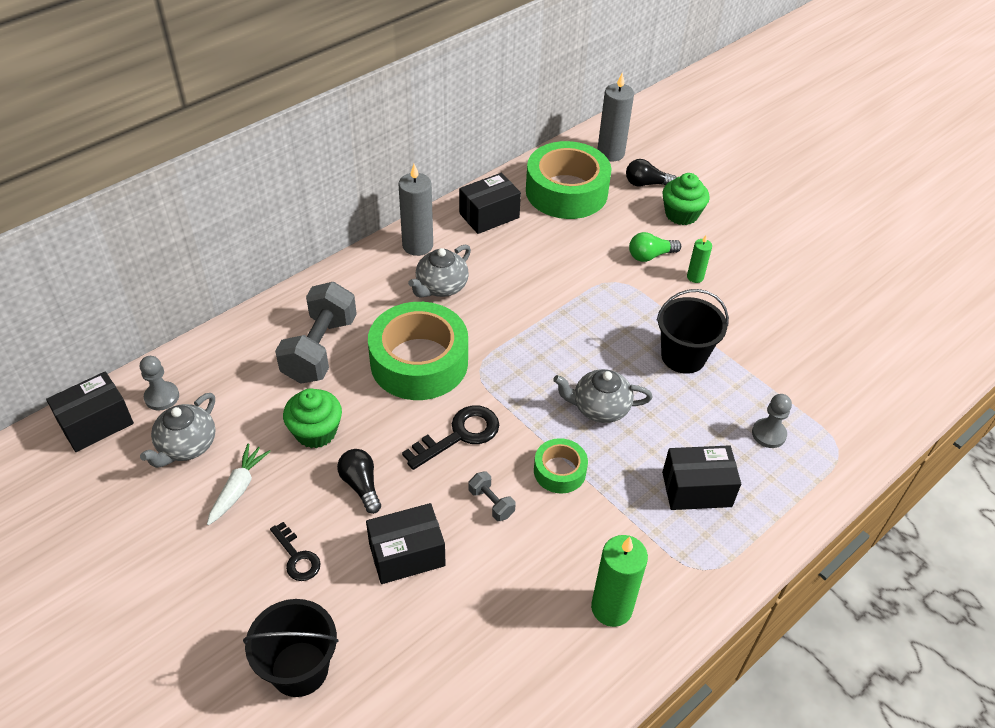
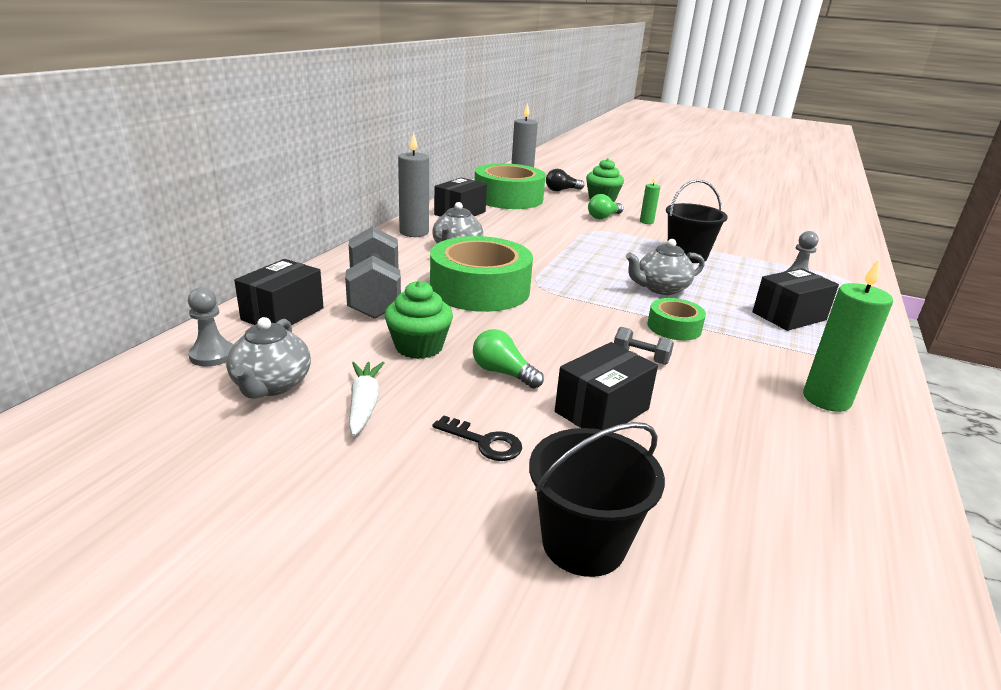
camera: 25 degrees left, 20 degrees down
(96, 424) = (131, 391): black box -> black box (283, 314)
(361, 485) = (503, 373): black light bulb -> green light bulb
(459, 435) = (563, 323): black key -> none

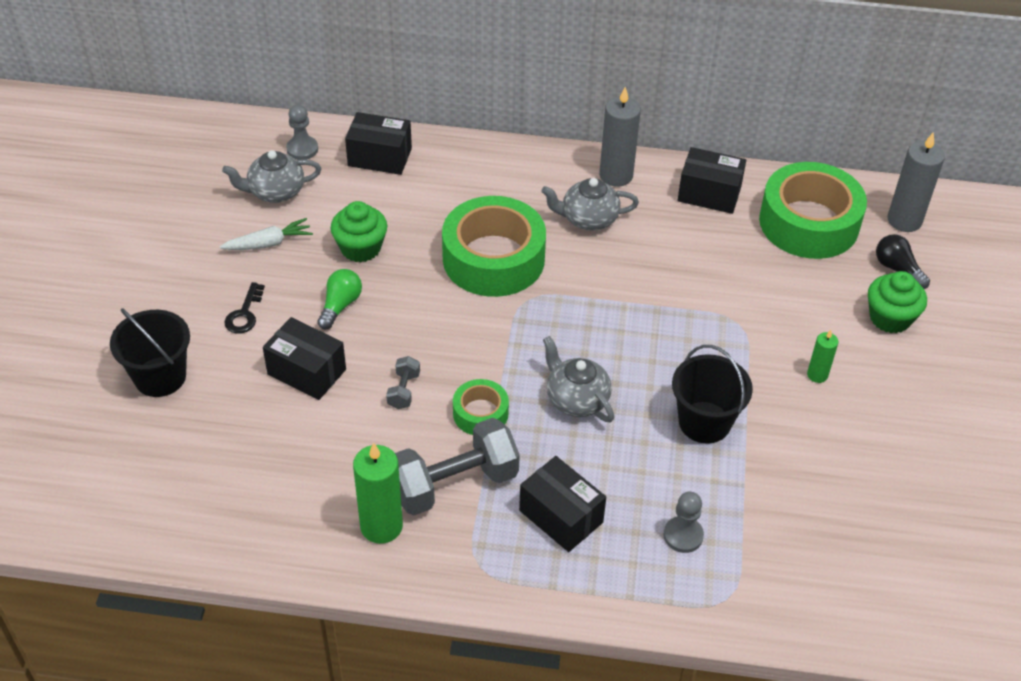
camera: 75 degrees right, 20 degrees up
(374, 296) = (439, 196): grey dumbbell -> grey dumbbell (454, 484)
(603, 217) = (803, 328): green light bulb -> none

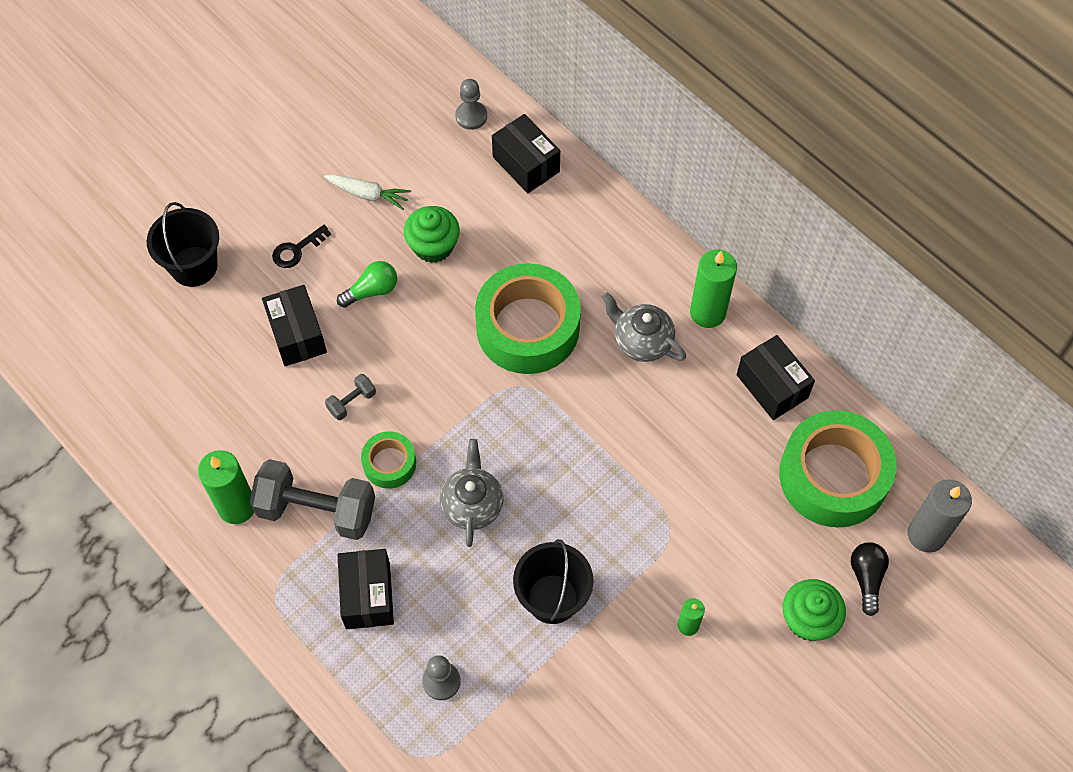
camera: 40 degrees right, 15 degrees up
(275, 192) = (415, 147): grey teapot -> none
(616, 175) = (707, 312): grey candle -> green candle

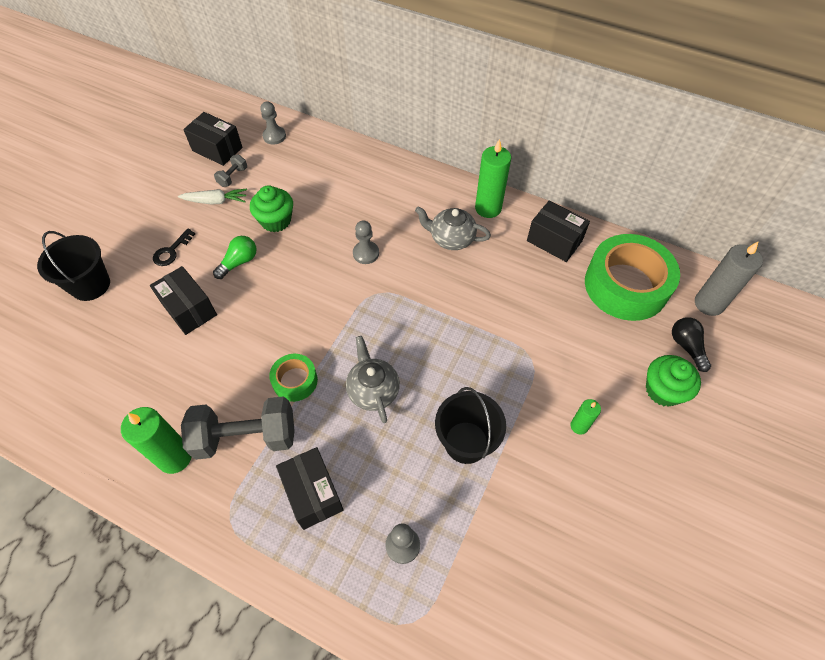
camera: 20 degrees left, 5 degrees down
(352, 402) = (249, 344): grey dumbbell -> grey dumbbell (233, 177)
(526, 164) = (323, 154): black box -> black box (217, 149)
(527, 327) = (366, 253): green tape -> grey pawn

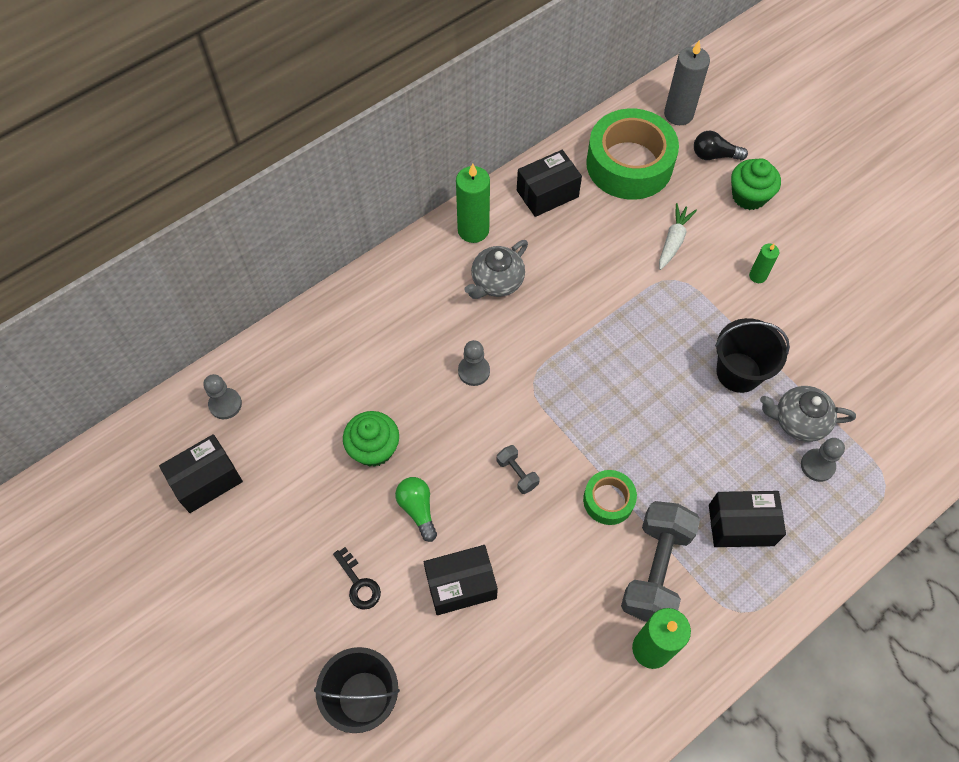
camera: 65 degrees left, 5 degrees up
(216, 201) = (302, 508): white carrot -> white carrot (673, 240)
(233, 177) = (270, 475): grey dumbbell -> grey dumbbell (517, 473)
(373, 390) = (651, 430): grey teapot -> grey teapot (798, 421)

